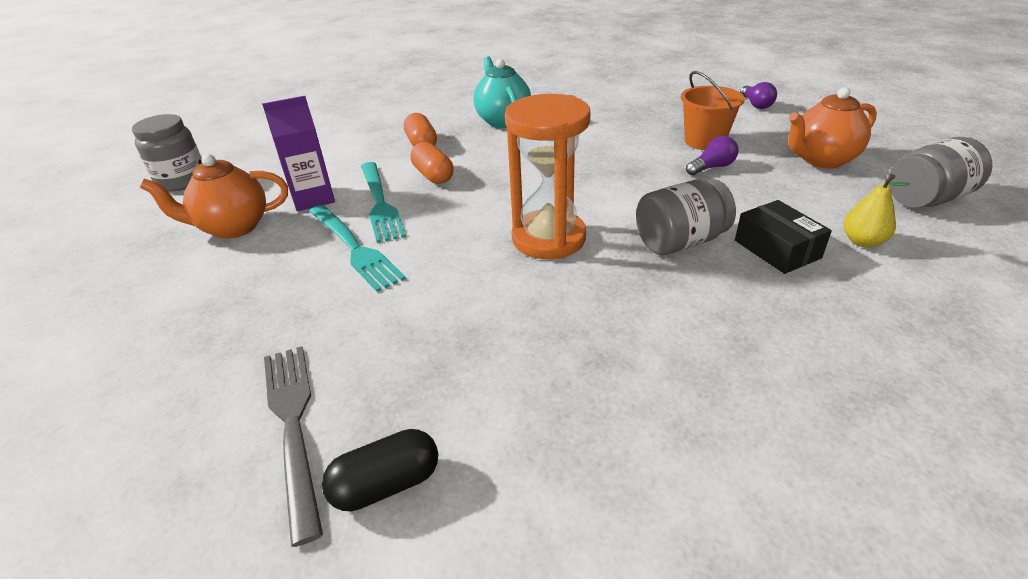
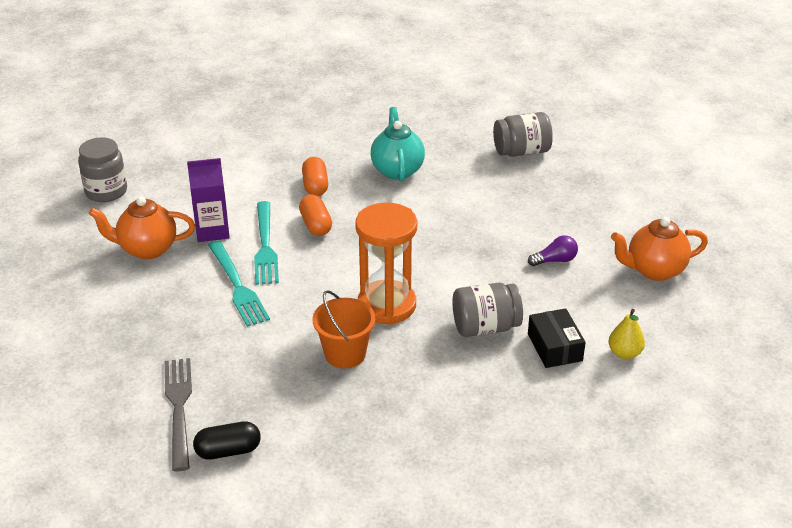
camera: 10 degrees right, 0 degrees up
(704, 141) = (567, 230): orange bucket -> orange bucket (345, 354)
(756, 104) = (644, 193): purple light bulb -> none
(926, 199) = (708, 326): grey jar -> grey jar (521, 152)

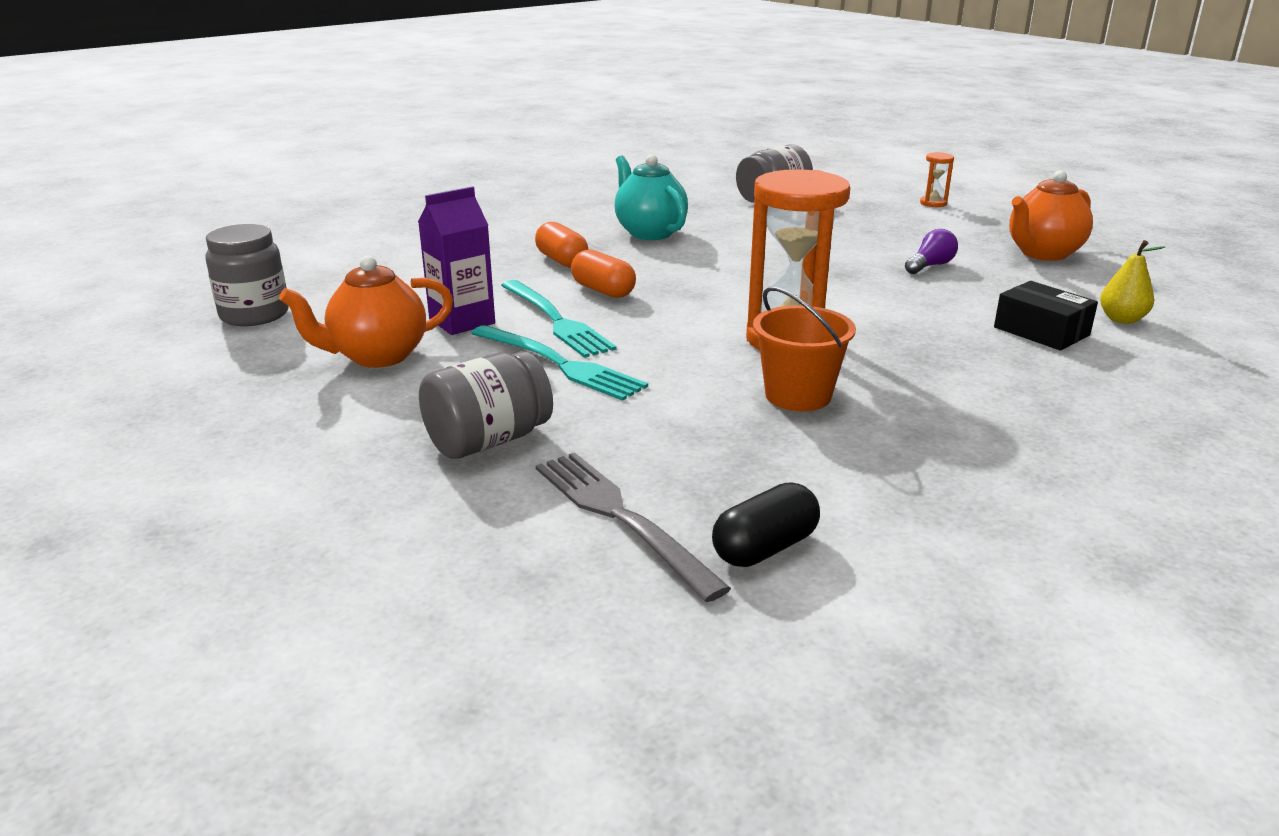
camera: 25 degrees left, 10 degrees down
(485, 327) = (937, 332): grey jar -> grey jar (488, 441)
(640, 188) = (933, 203): none -> orange hourglass

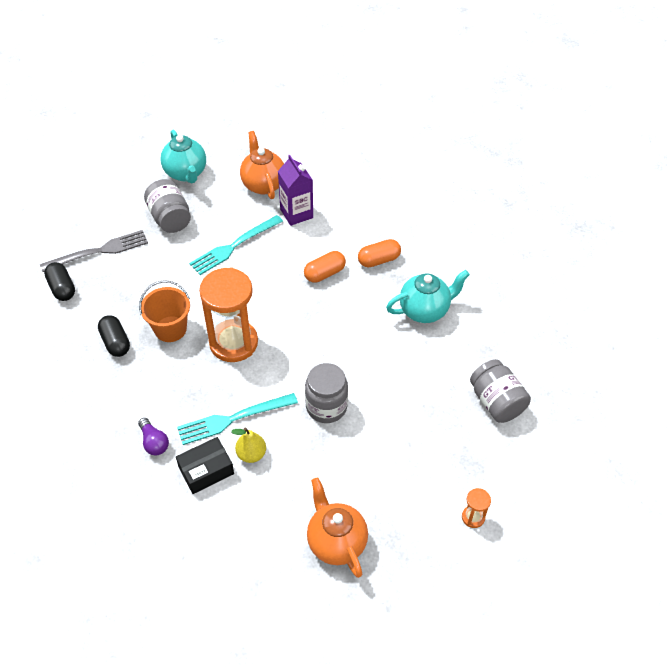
camera: 100 degrees right, 25 degrees up
(254, 315) = (325, 141): grey jar -> grey jar (326, 407)
(330, 443) = (186, 173): none -> turquoise teapot
(557, 321) = (286, 250): turquoise fork -> turquoise fork (232, 419)
(870, 446) = (115, 342): none -> black capsule
(930, 266) = (327, 455): purple light bulb -> purple light bulb (154, 442)
(1122, 319) = (209, 526): yellow pear -> yellow pear (251, 454)

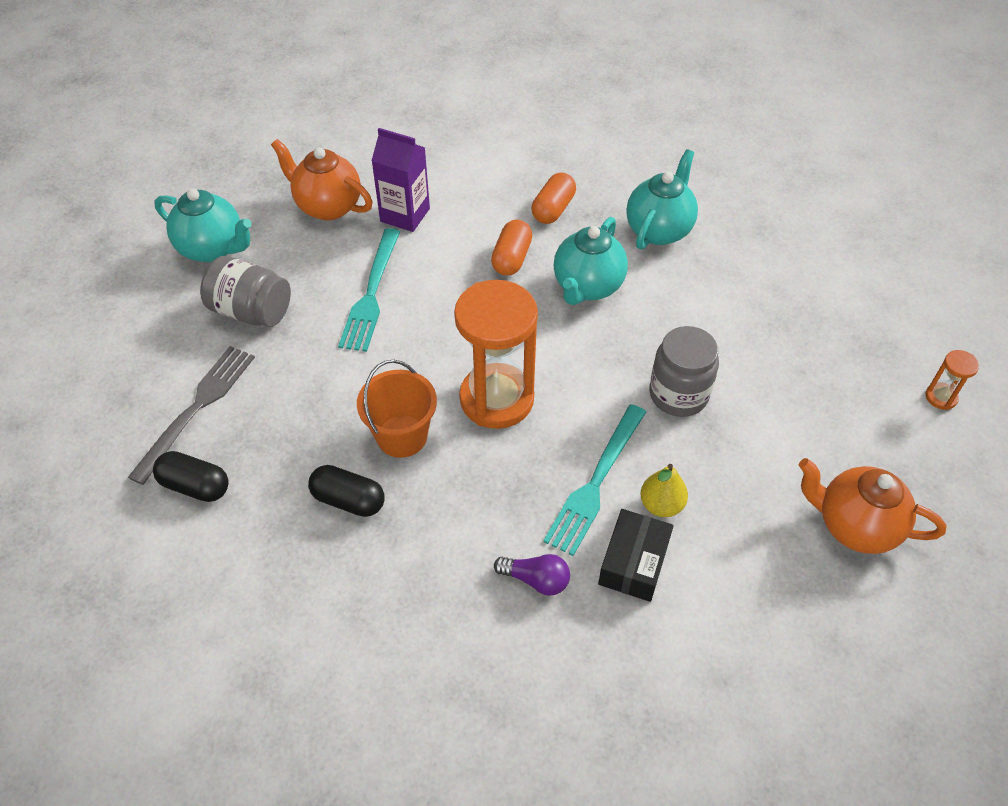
camera: 40 degrees left, 0 degrees up
(346, 316) = (587, 287): none -> turquoise teapot
(496, 402) = (828, 272): grey jar -> none

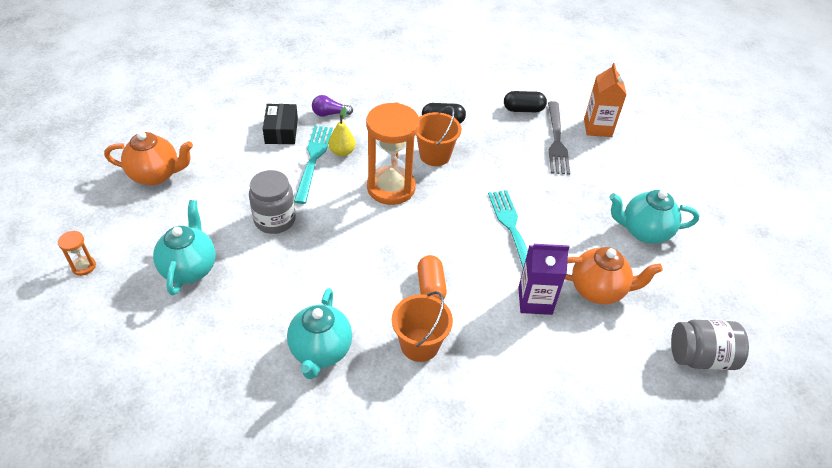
camera: 155 degrees right, 5 degrees down
(112, 412) = (597, 128): none -> orange carton
(251, 311) = (578, 198): grey jar -> grey jar (700, 357)
(553, 209) = (419, 345): orange capsule -> orange bucket
(587, 287) = (362, 279): turquoise teapot -> turquoise teapot (190, 268)
(661, 505) = (272, 158): yellow pear -> yellow pear (342, 152)

